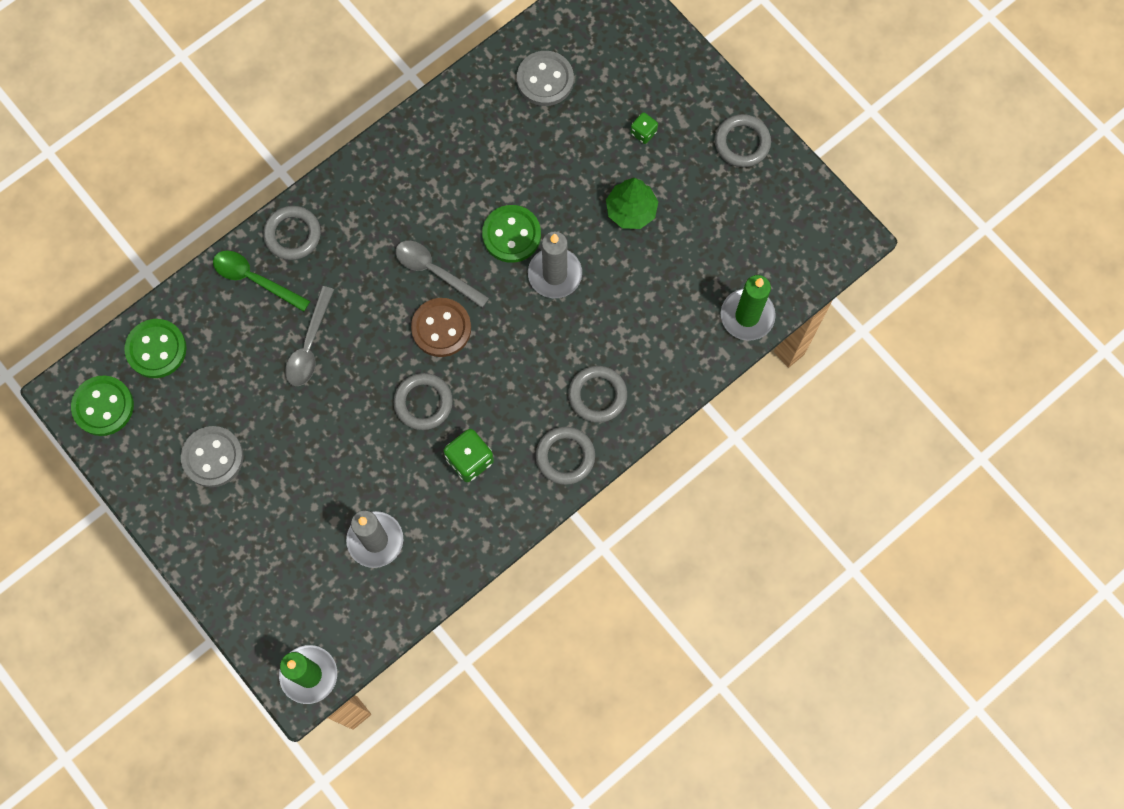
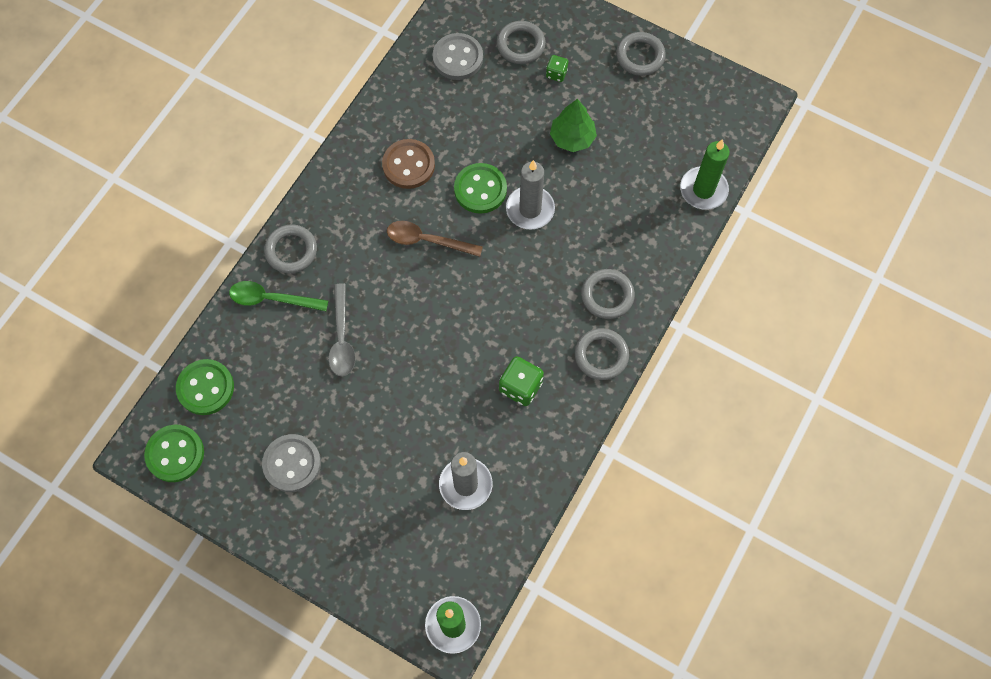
camera: 20 degrees left, 5 degrees down
(423, 403) = (461, 352): grey ring -> grey ring (520, 45)
(435, 271) = (427, 240): grey spoon -> brown spoon
(441, 328) = (451, 285): brown button -> brown button (408, 165)

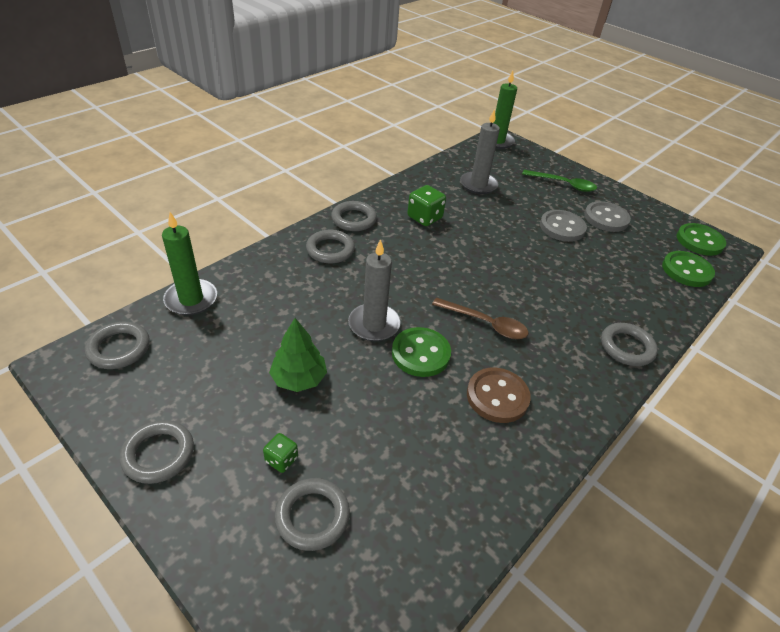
camera: 170 degrees left, 25 degrees down
(272, 299) = (640, 314): green spoon -> green spoon (563, 184)
(342, 338) = (571, 275): grey spoon -> none
(457, 58) = (409, 520): grey button -> grey button (562, 227)
(726, 125) = (119, 348): none -> grey ring

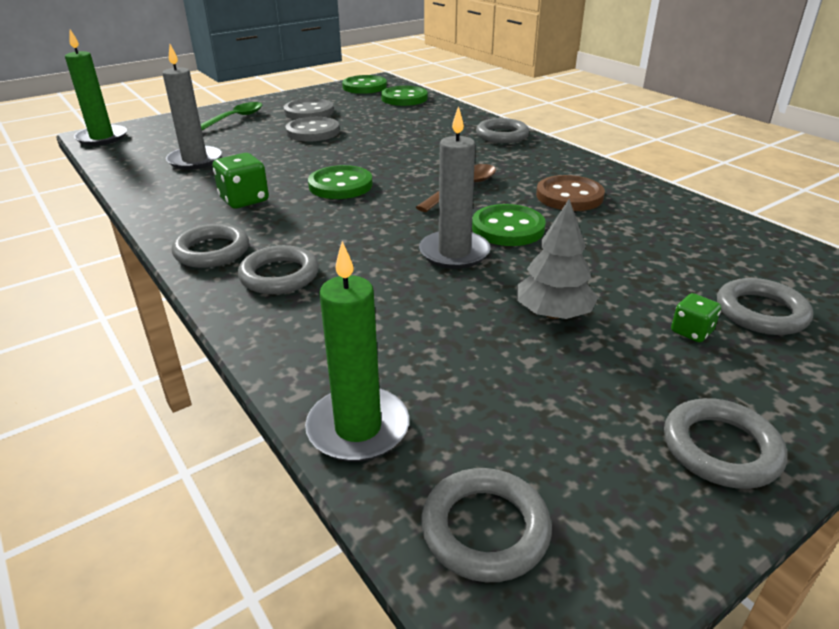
camera: 75 degrees left, 10 degrees down
(299, 379) = (553, 314): green tree -> grey tree
(465, 256) = (340, 185): none -> green button

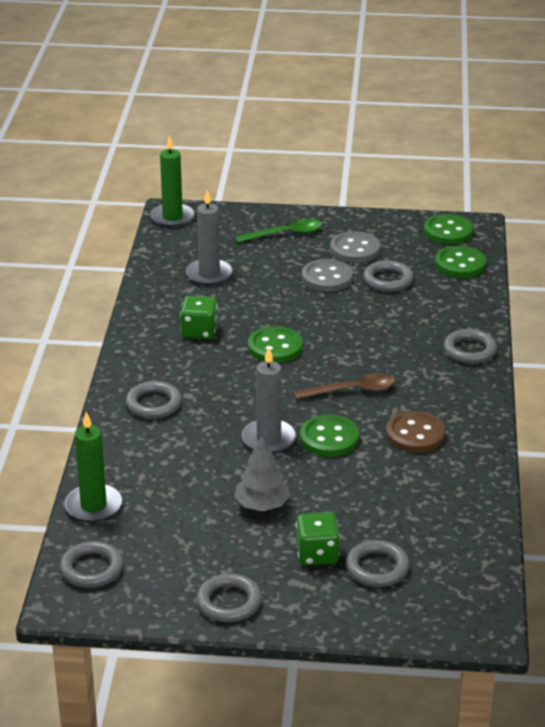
camera: 40 degrees right, 0 degrees up
(212, 251) = (137, 367): grey ring -> grey ring (388, 280)
(691, 332) = (317, 554): green dice -> green dice, size x1.70

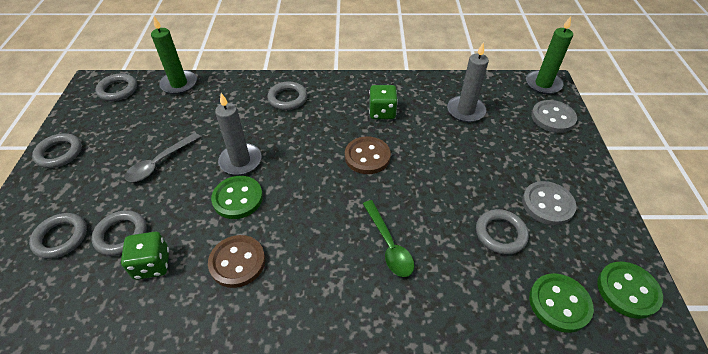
camera: 85 degrees right, 15 degrees up
(262, 505) = (159, 163): grey tree -> grey spoon
(275, 347) = (367, 157): green button -> brown button
(285, 234) = (551, 152): green spoon -> green spoon (388, 245)
(317, 554) = (92, 198): green dice -> green dice (152, 264)
(327, 278) = (487, 185): grey button -> grey button (553, 118)
(352, 390) = (306, 211): brown spoon -> none
(470, 350) = (384, 312): grey ring -> grey ring (121, 235)

